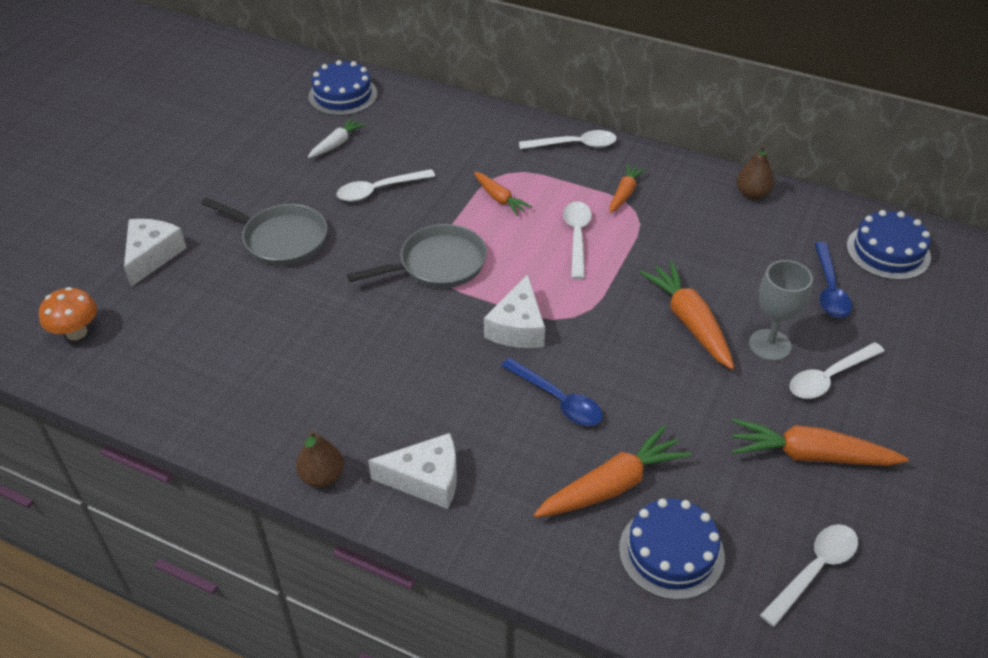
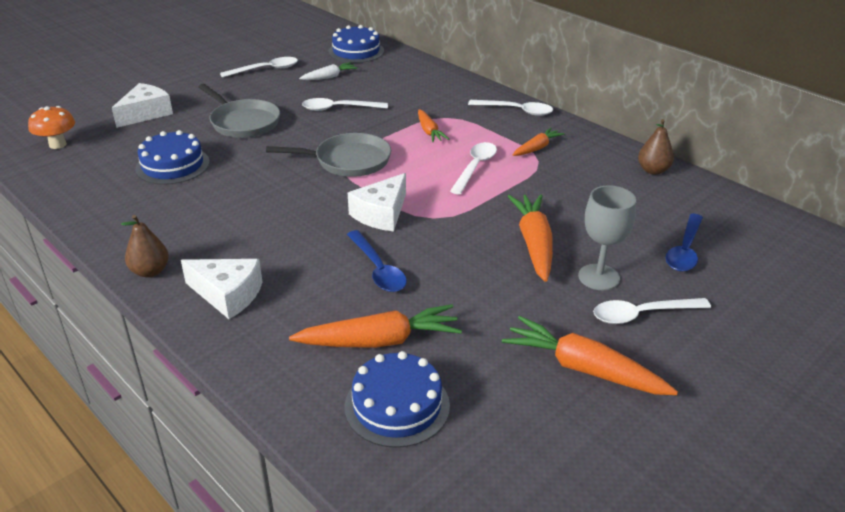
camera: 20 degrees right, 10 degrees down
(814, 570) = (526, 462): white spoon -> white spoon (265, 70)
(888, 251) = (762, 236): blue cake -> blue cake (172, 165)

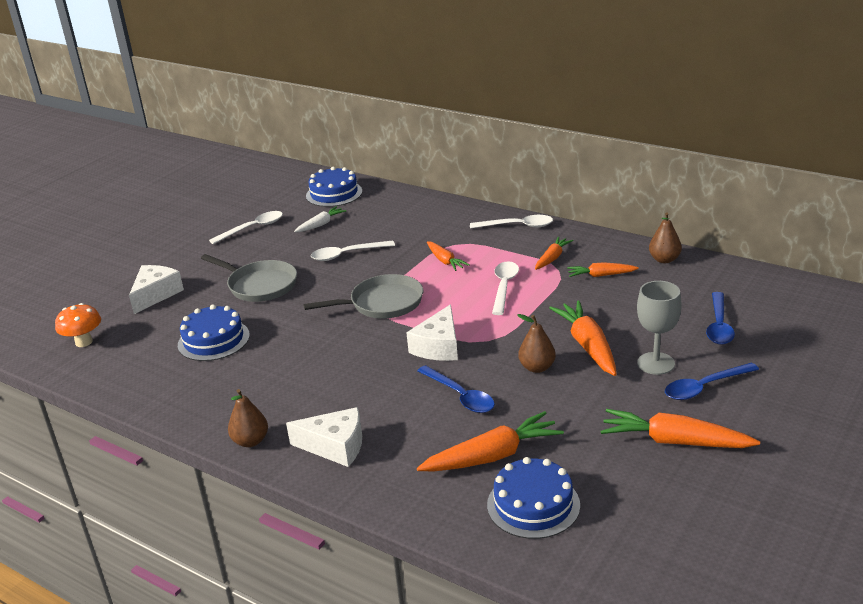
camera: 10 degrees left, 5 degrees down
(470, 256) = (537, 367): none -> brown pear
(580, 174) = (601, 275): none -> orange carrot
(642, 314) = (704, 387): white spoon -> blue spoon

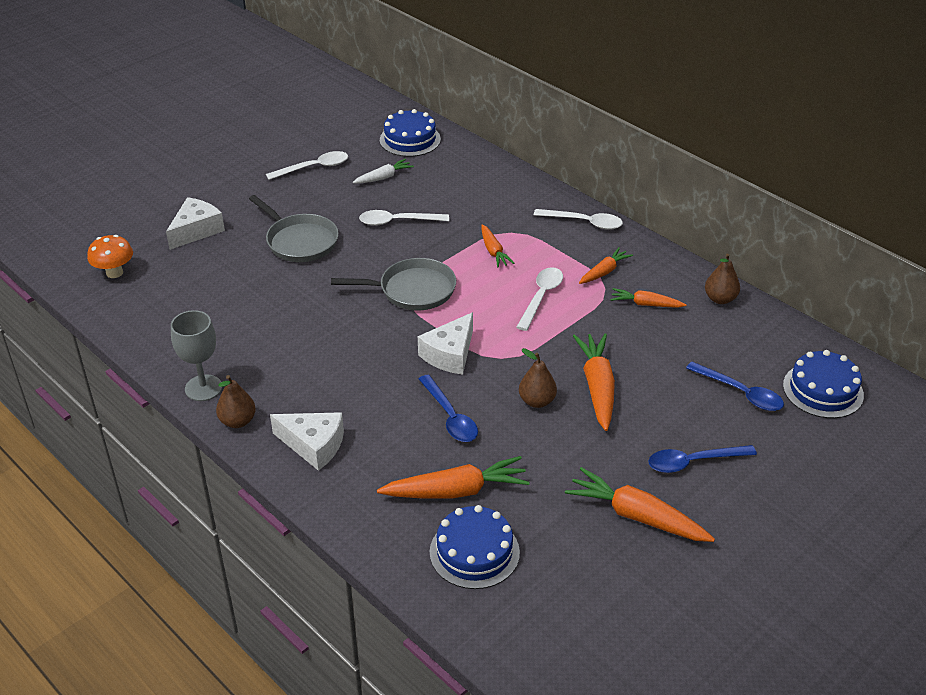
camera: 10 degrees right, 10 degrees up
(213, 340) = (236, 298): blue cake -> blue cake (823, 390)
(656, 363) = (656, 423): grey goblet -> grey goblet (203, 388)
(719, 325) = (740, 393): blue spoon -> blue spoon turned 75 degrees counterclockwise

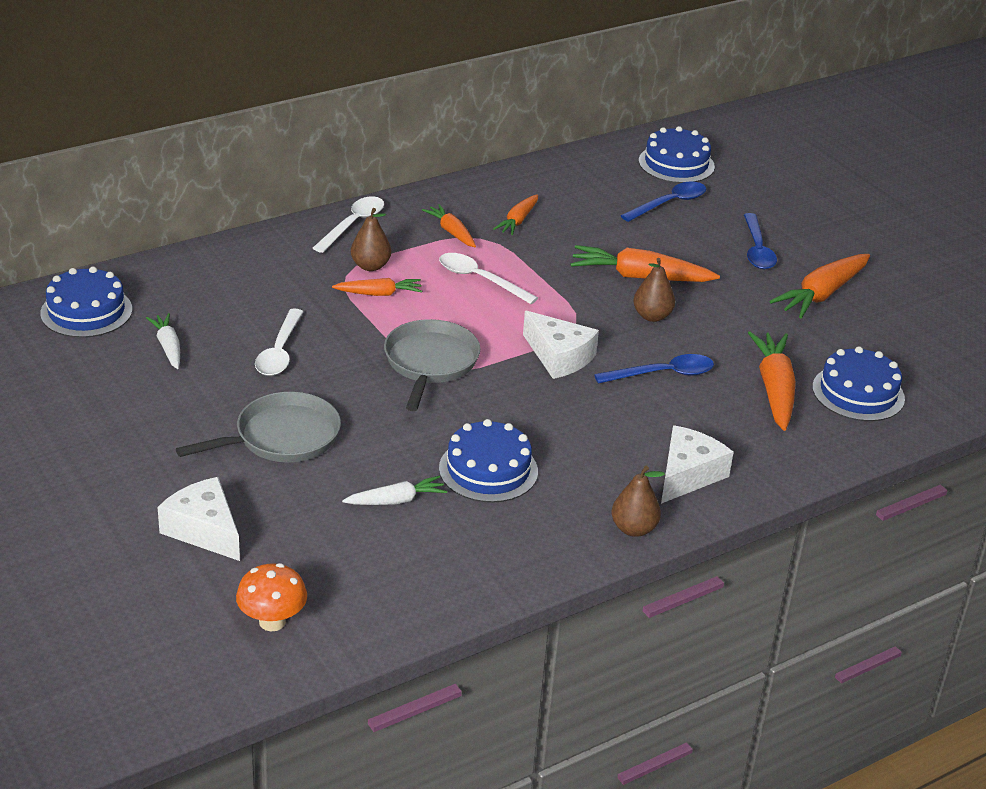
camera: 80 degrees left, 5 degrees down
(203, 388) = (564, 552): grey goblet -> none
(244, 301) = (395, 500): none -> white carrot
(290, 338) = (488, 470): none -> blue cake
(314, 168) = (104, 402): white spoon -> none
(720, 299) = (525, 179): brown pear -> brown pear (370, 266)

